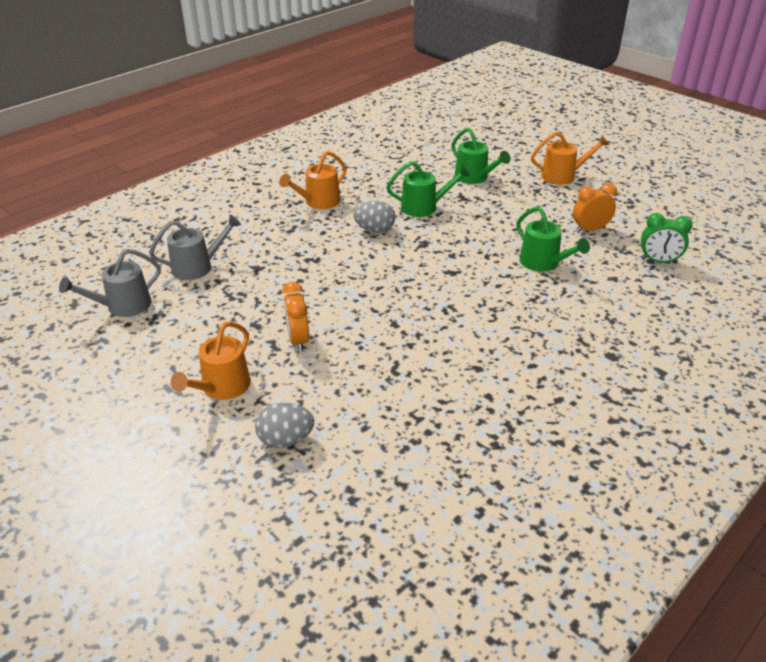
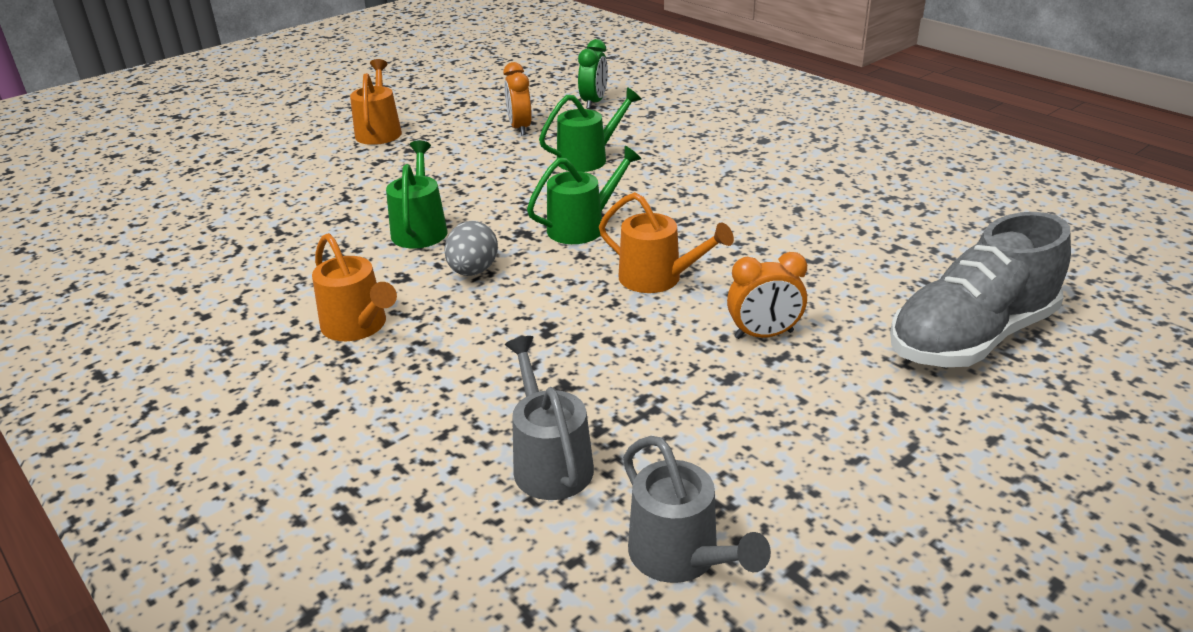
camera: 85 degrees left, 5 degrees down
(222, 387) = (888, 400): orange watering can -> orange watering can (657, 278)
(285, 440) = (971, 337): grey egg -> grey shoe
(474, 177) = (349, 188): green watering can -> green watering can (582, 227)

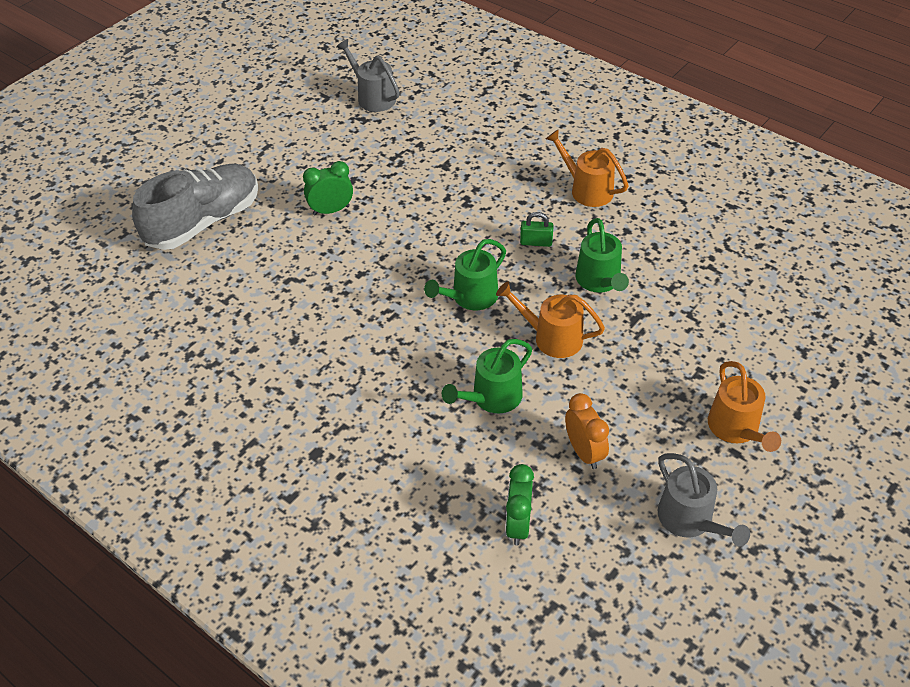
camera: 170 degrees right, 15 degrees up
(473, 271) = (536, 242): grey egg -> green padlock
(549, 462) = (440, 126): grey watering can -> grey watering can (690, 520)
(657, 278) = (402, 249): orange watering can -> orange watering can (552, 338)
(764, 335) = (331, 210): orange clock -> green clock

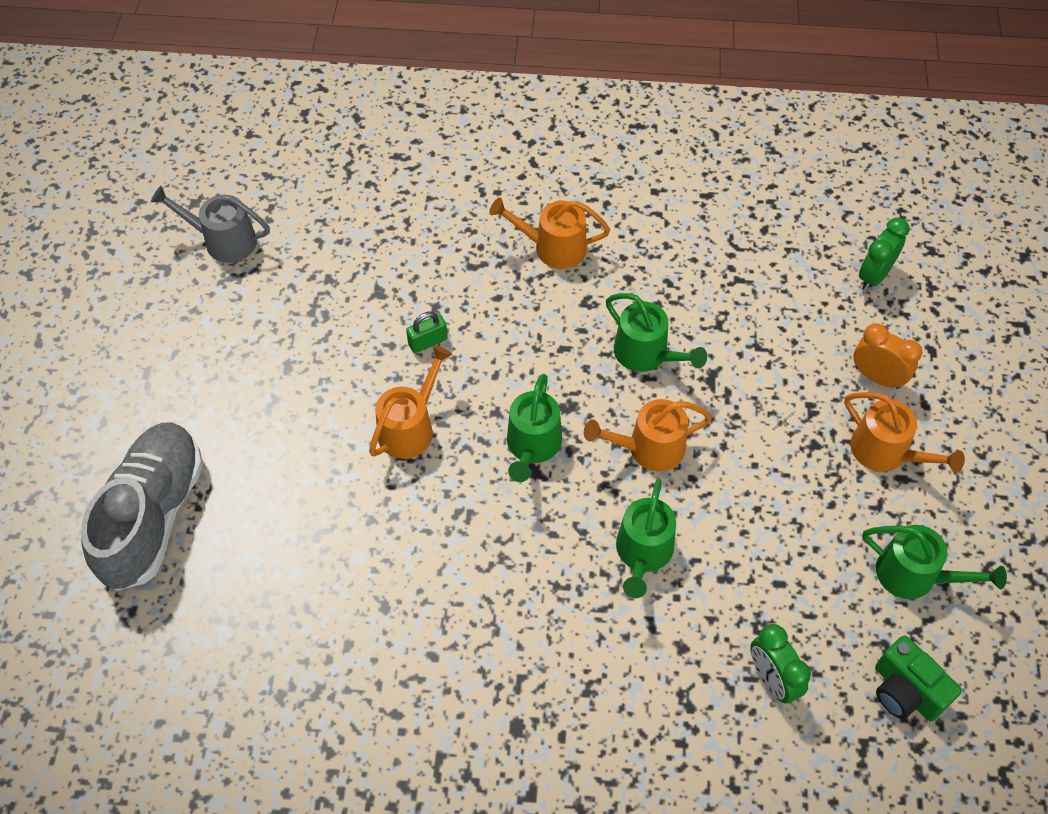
camera: 35 degrees left, 10 degrees up
(331, 210) = (294, 419): green clock -> green clock (874, 276)
(398, 248) = (410, 427): none -> orange watering can
(536, 242) = (549, 341): green padlock -> green padlock (428, 342)
(584, 452) = (773, 561): orange clock -> orange clock (877, 377)
(616, 591) = (905, 691): none -> green camera
(690, 520) = (914, 575): grey watering can -> green watering can

